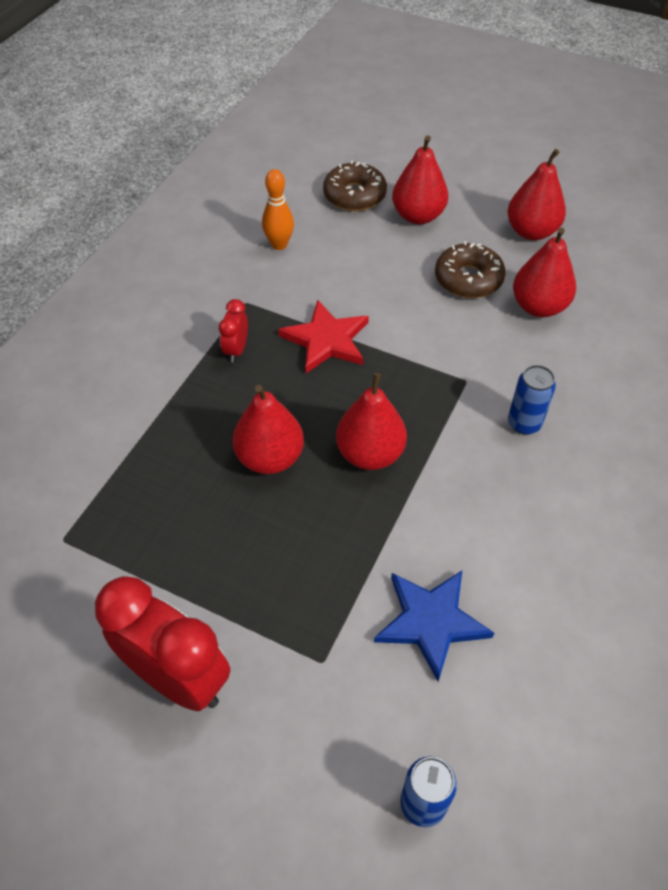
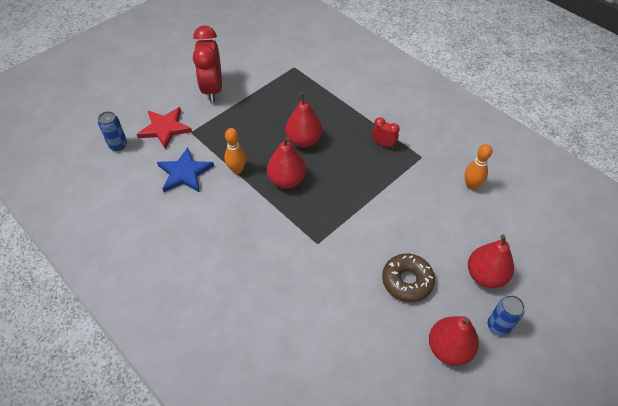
camera: 110 degrees right, 0 degrees up
(178, 677) = (212, 89): red clock -> red clock turned 120 degrees clockwise
(326, 340) = (377, 185): red star -> red star (165, 128)
(354, 195) = (518, 243): brown donut -> none
(382, 536) = (237, 170): none -> orange bowling pin
(524, 423) = (272, 259): blue can -> blue can (498, 326)
(538, 307) = (365, 314): red pear -> none

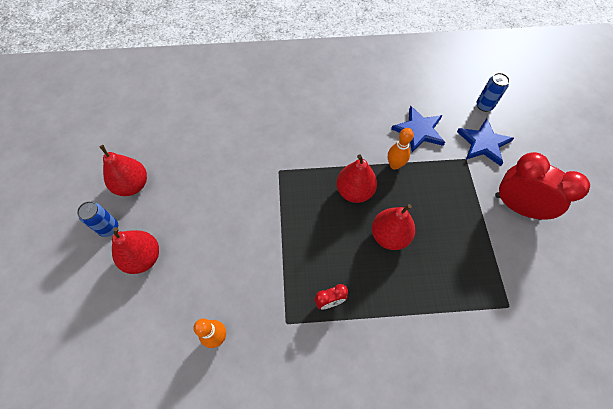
camera: 130 degrees right, 10 degrees up
(165, 128) = (483, 143): red star -> blue star
(407, 281) = (195, 201): brown donut -> none

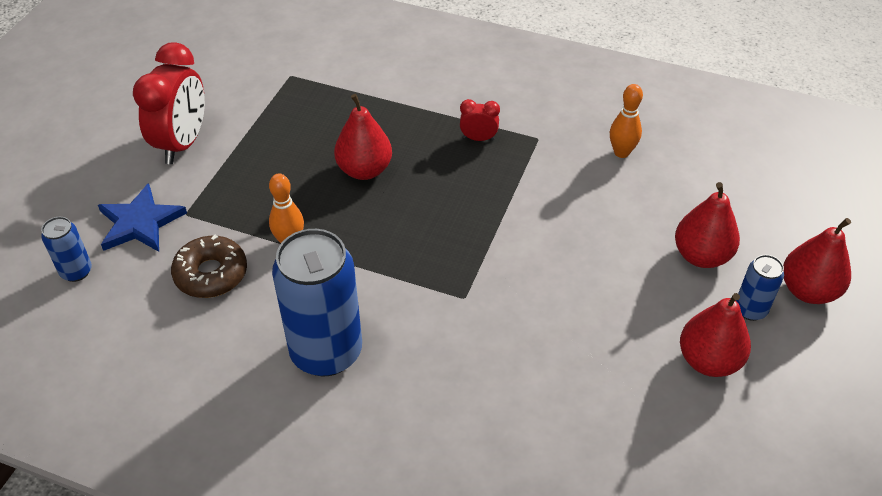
camera: 155 degrees left, 15 degrees down
(332, 115) = (326, 352): none -> blue can
(354, 191) = (372, 231): red pear -> red pear (808, 291)
(419, 130) = (211, 274): blue star -> brown donut
(517, 206) = (183, 143): red clock -> red clock turned 135 degrees counterclockwise

